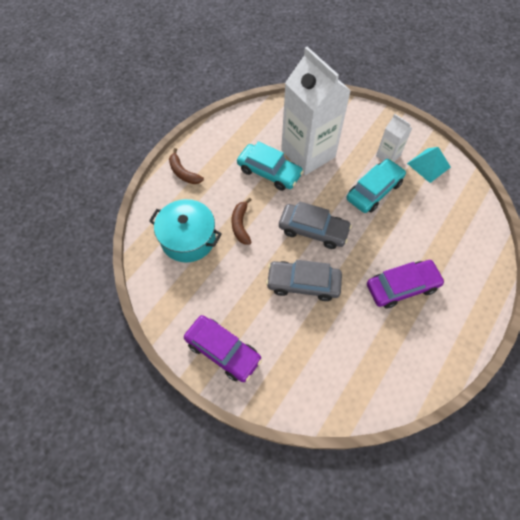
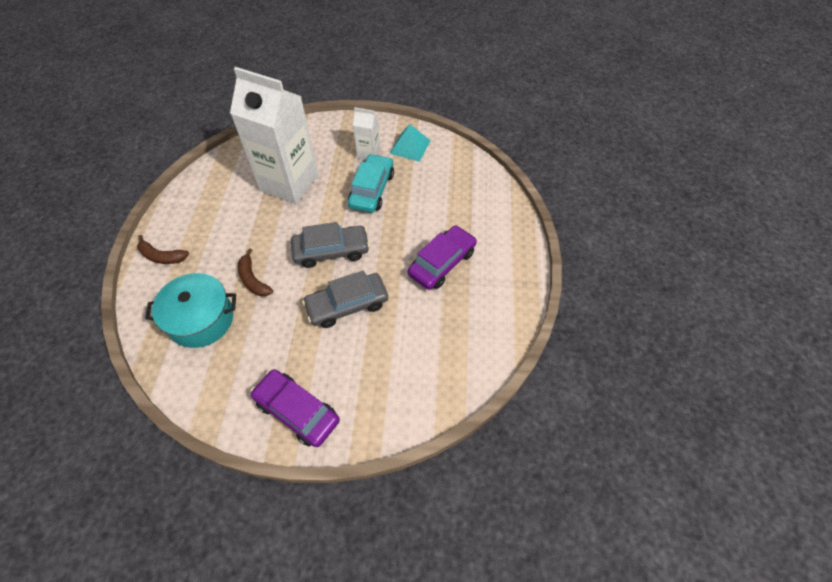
camera: 30 degrees left, 5 degrees down
(223, 351) = (297, 411): purple car -> purple car turned 150 degrees counterclockwise
(269, 172) = (258, 216): turquoise car -> none

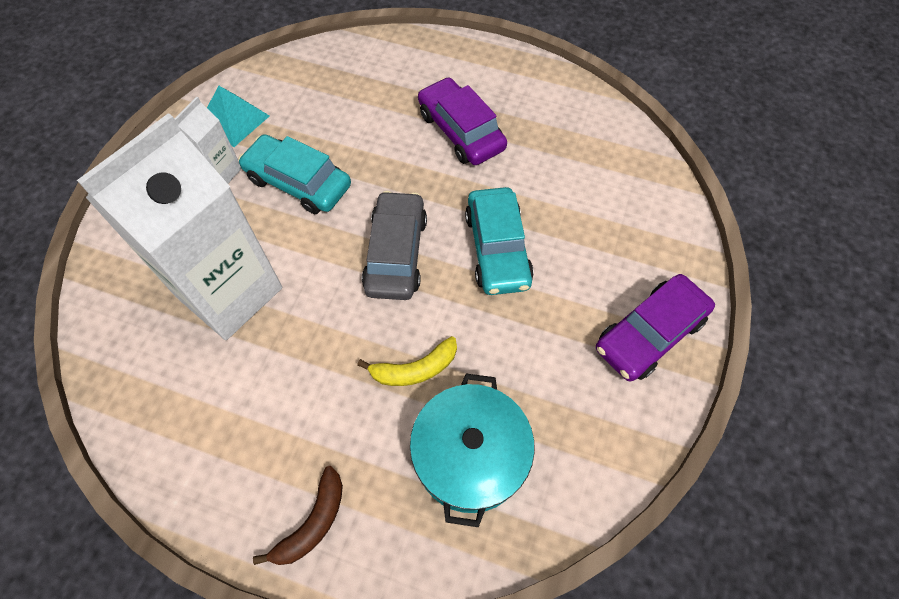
camera: 75 degrees left, 5 degrees up
(253, 279) = (415, 369): brown banana -> yellow banana
(347, 305) = (497, 249): grey car -> turquoise car

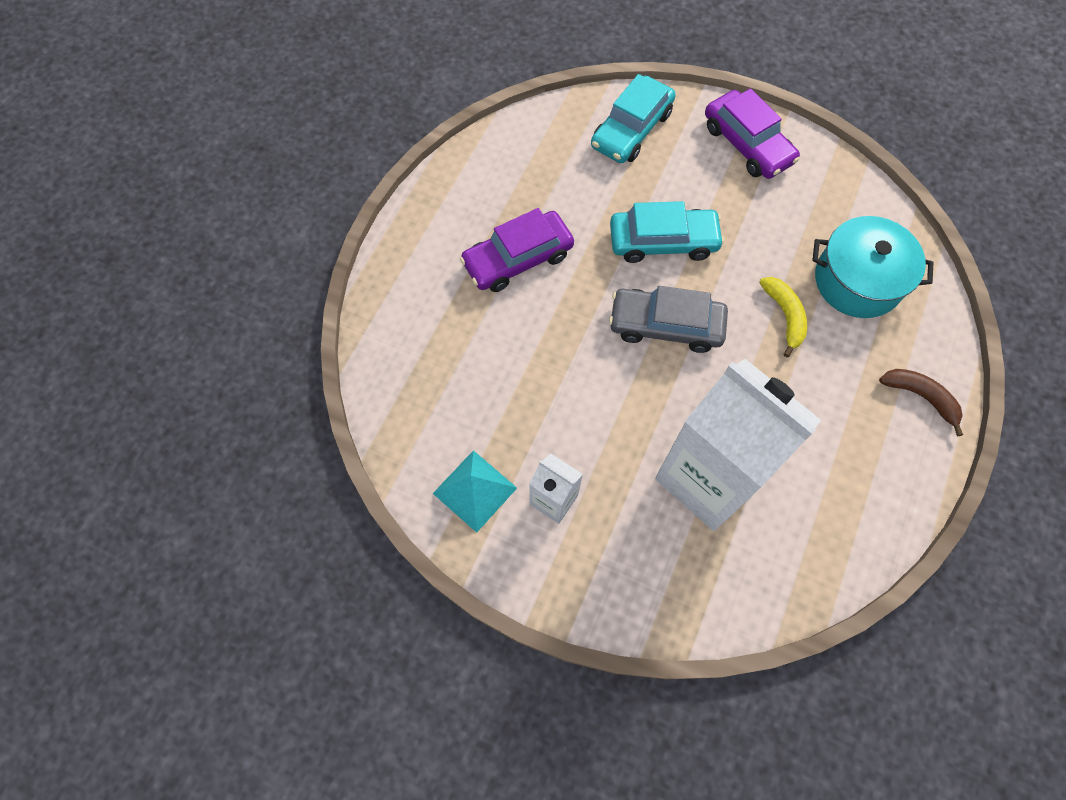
camera: 85 degrees left, 5 degrees up
(298, 182) = (573, 416): turquoise car -> turquoise car (631, 129)

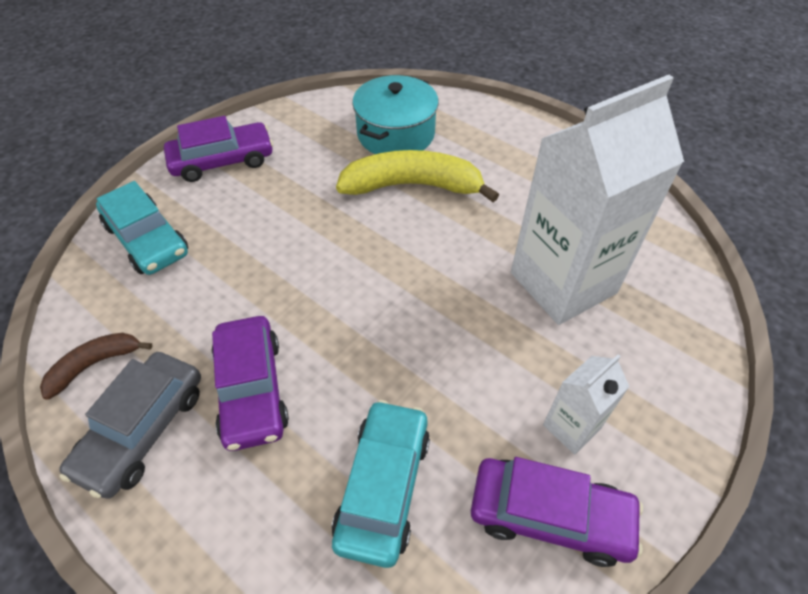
camera: 75 degrees left, 15 degrees down
(475, 490) = (549, 515): turquoise pyramid -> purple car
(663, 241) = (296, 249): turquoise car -> turquoise car (383, 486)
(666, 325) = (392, 272): grey car -> grey car (142, 429)
(784, 316) = (412, 186): yellow banana -> yellow banana, size x1.87
(920, 397) = (511, 131): brown banana -> brown banana (95, 365)

